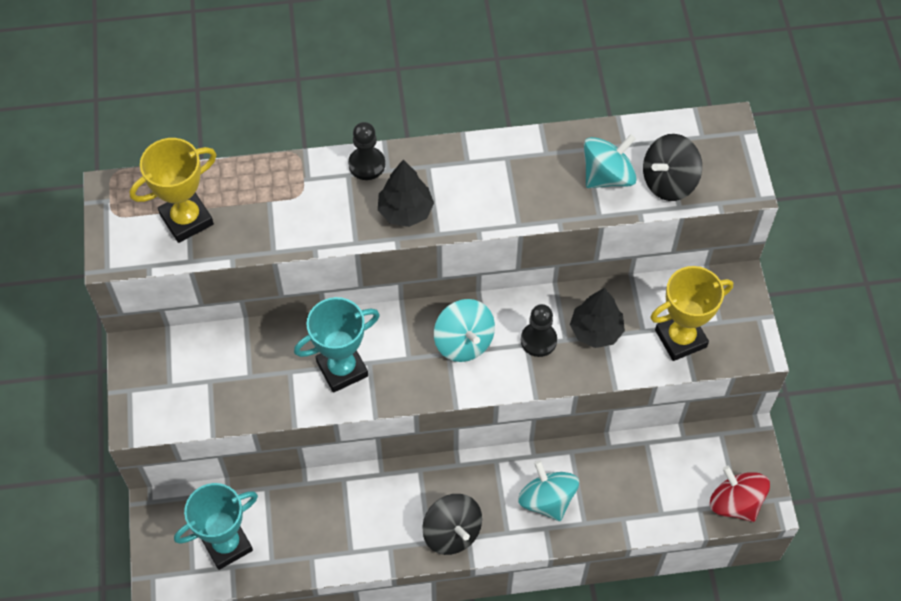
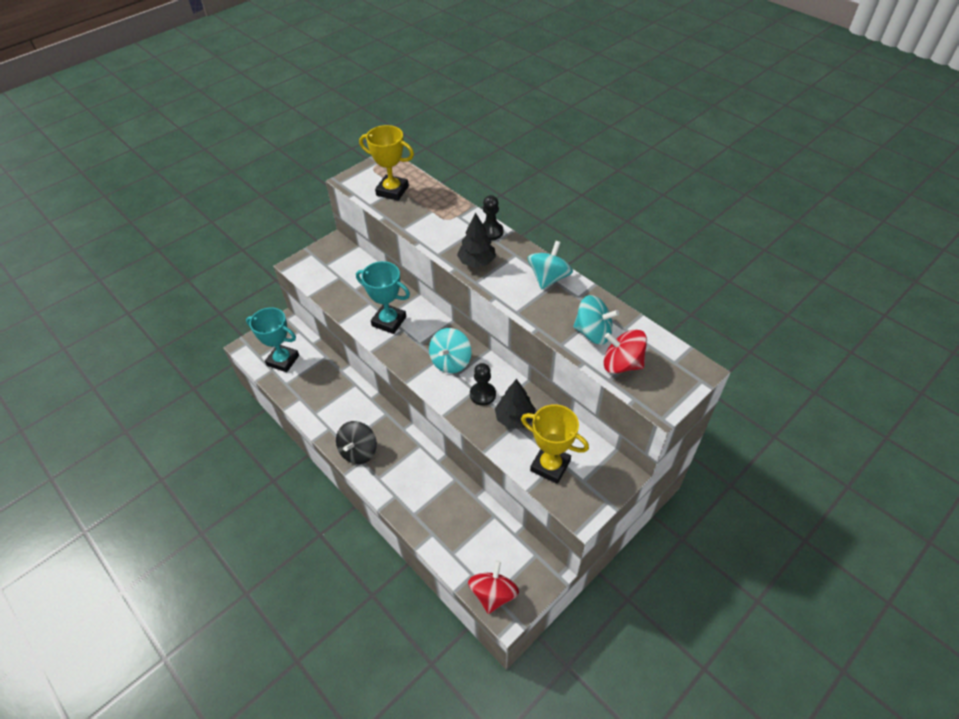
camera: 55 degrees right, 10 degrees down
(547, 500) = (414, 485): turquoise spinning top -> turquoise spinning top (548, 278)
(668, 181) = (622, 364): black spinning top -> red spinning top

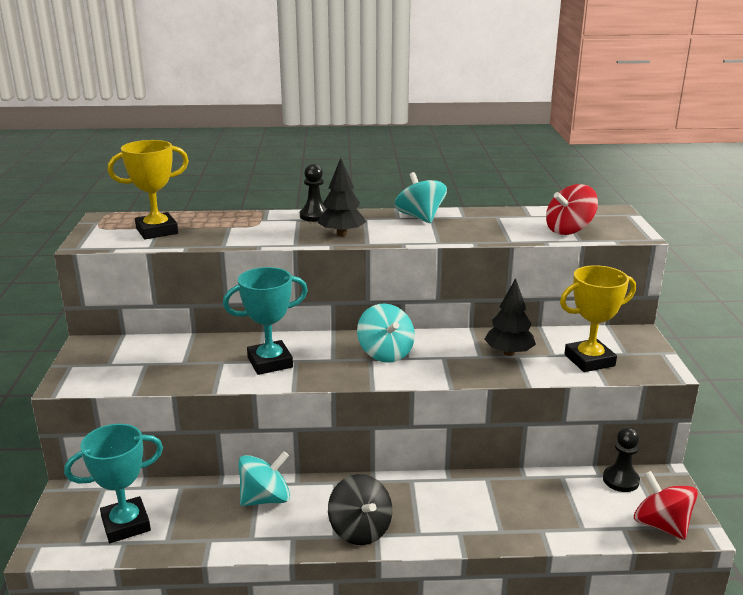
camera: 50 degrees left, 25 degrees down
(482, 394) = (455, 355): black pawn -> black pawn (620, 480)
(593, 333) = (516, 226): turquoise spinning top -> turquoise spinning top (265, 499)

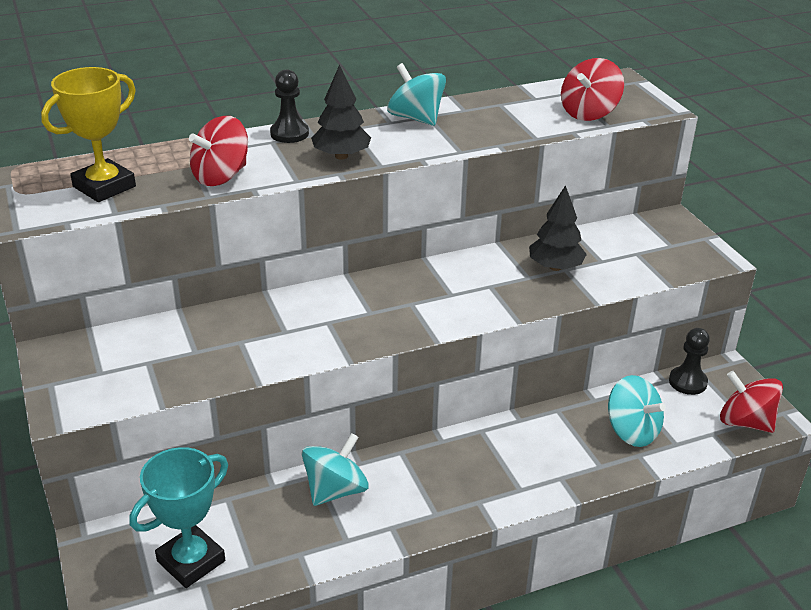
camera: 20 degrees left, 10 degrees up
(242, 235) = (221, 176): none -> red spinning top
(270, 362) = (300, 331): turquoise trophy -> none
(360, 530) = (458, 500): black spinning top -> none
(385, 353) = (424, 293): turquoise spinning top -> turquoise spinning top (631, 431)
(589, 360) = (641, 261): yellow trophy -> none

